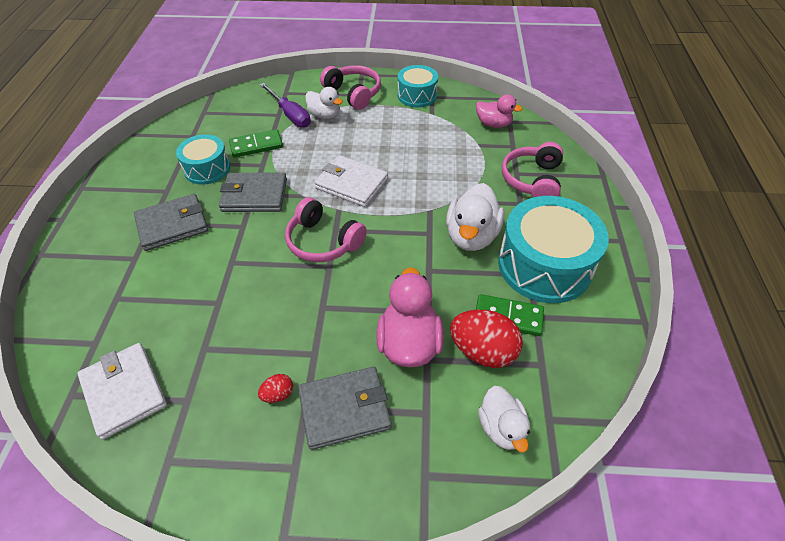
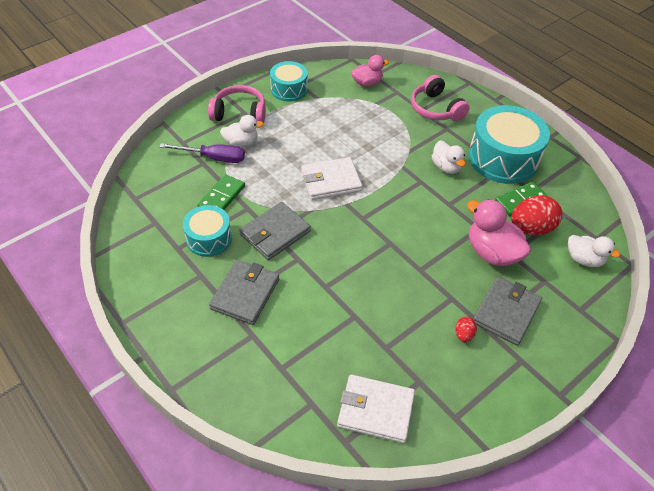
camera: 45 degrees left, 0 degrees up
(323, 241) = (366, 231): pink headphones -> none
(471, 236) = (446, 167): white duck -> white duck, size x0.64

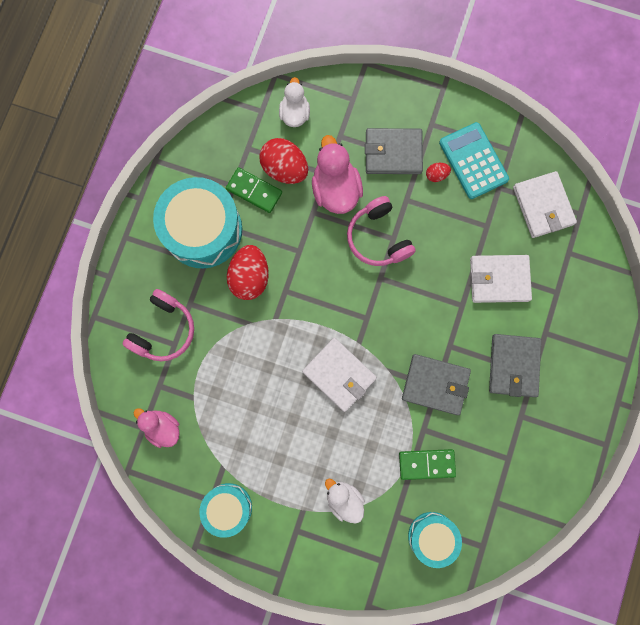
camera: 120 degrees left, 30 degrees up
(209, 238) = (480, 439): turquoise drum -> turquoise drum (432, 536)
(213, 158) = (383, 511): purple screwdriver -> none
(239, 113) = (301, 534): pink headphones -> pink headphones (378, 238)
(245, 294) = (513, 365): grey wallet -> grey wallet turned 75 degrees counterclockwise
(328, 327) = (499, 279): none -> white wallet
(446, 167) = (250, 277): white duck -> red egg
(461, 375) = (473, 161): none -> turquoise calculator
(492, 252) = (335, 189): pink duck -> pink duck turned 150 degrees clockwise

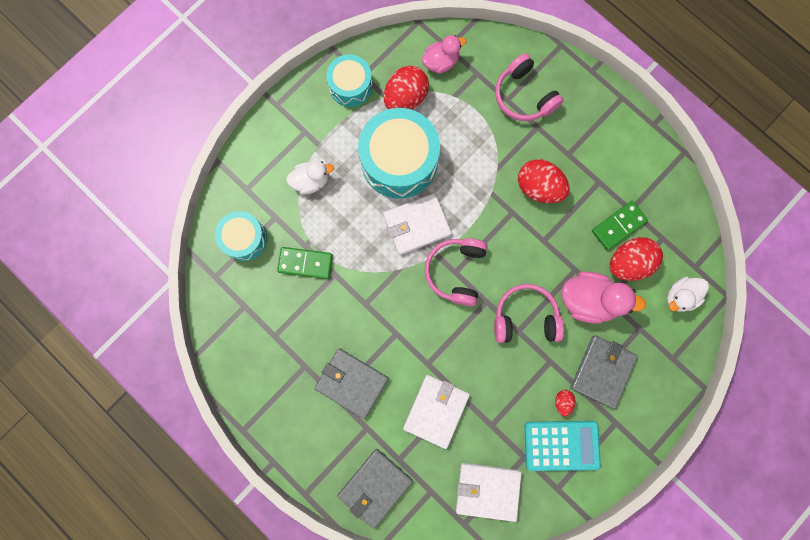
camera: 115 degrees right, 0 degrees up
(203, 230) = (600, 166): turquoise drum -> turquoise drum (399, 161)
(216, 445) = (405, 98): none -> red egg
(294, 114) = (680, 296): white duck -> white duck turned 120 degrees clockwise
(366, 318) = (456, 271): none -> pink headphones
(426, 464) = (305, 263): green domino -> green domino turned 75 degrees clockwise
(435, 384) = (369, 304): grey wallet -> grey wallet (375, 487)

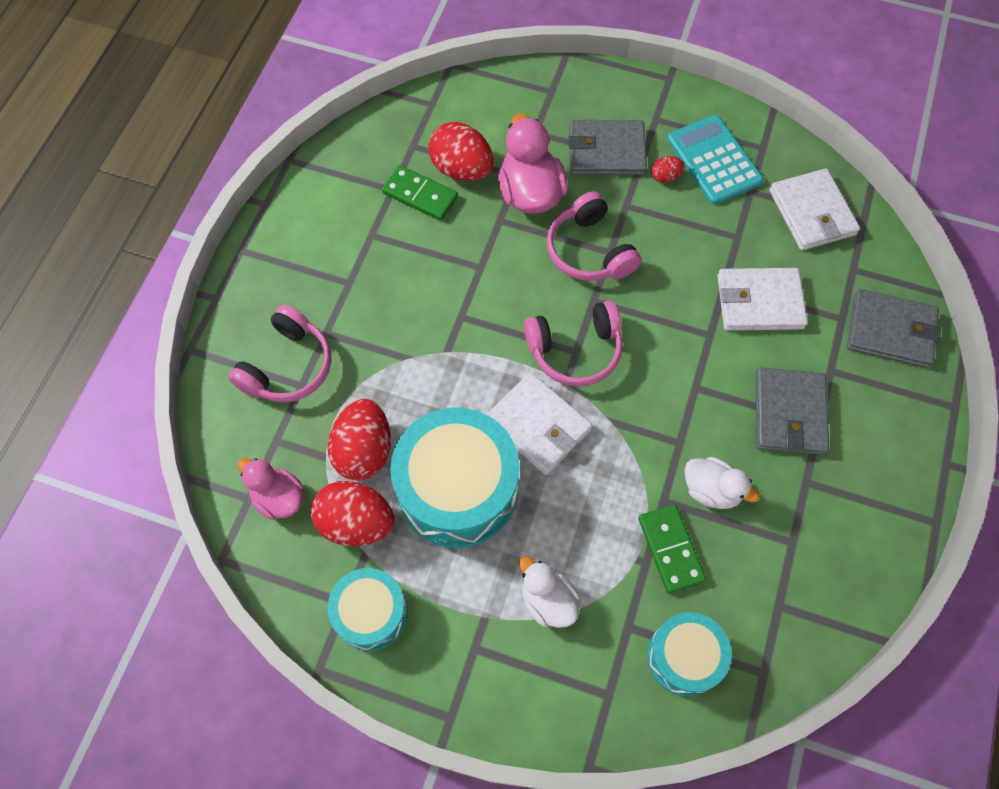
camera: 115 degrees left, 15 degrees down
(539, 187) = (412, 299): red egg -> red egg (364, 451)
(680, 296) = (475, 107): white duck -> white duck (711, 490)

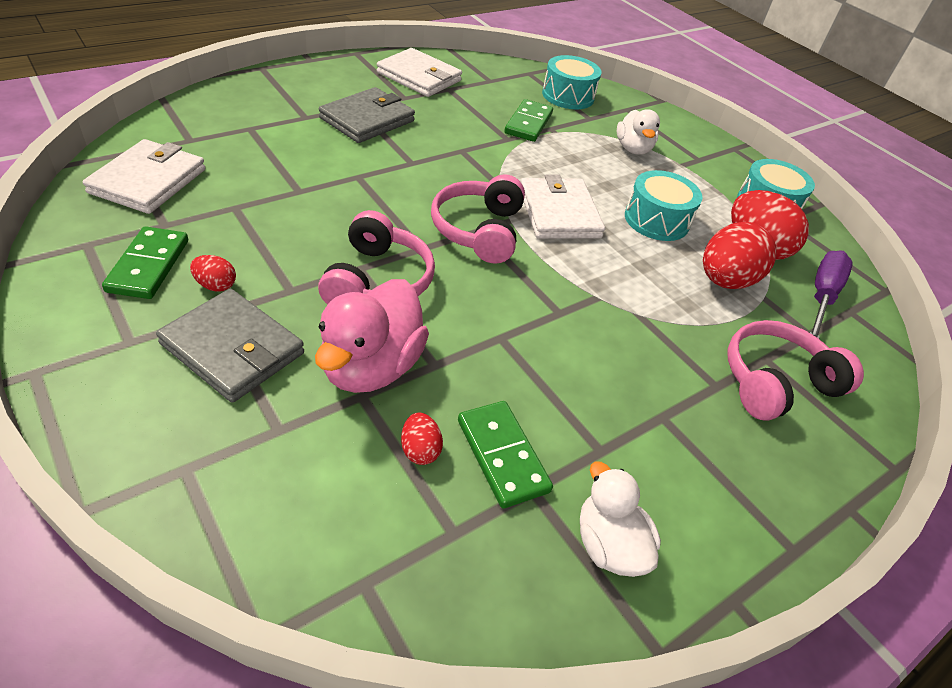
camera: 150 degrees left, 20 degrees down
(278, 497) = (821, 297): pink duck -> purple screwdriver
(457, 489) = (656, 220): turquoise drum -> turquoise drum, size x0.58
(462, 169) = (420, 450): red egg -> red egg, size x0.47
(575, 351) = (479, 230): pink headphones -> pink headphones turned 105 degrees counterclockwise
(711, 490) = (470, 125): white duck -> white duck (608, 545)
(714, 160) = (148, 266): turquoise calculator -> green domino
(759, 302) = (291, 167): white wallet -> white wallet (419, 77)
(890, 330) = (231, 106): grey wallet -> none

